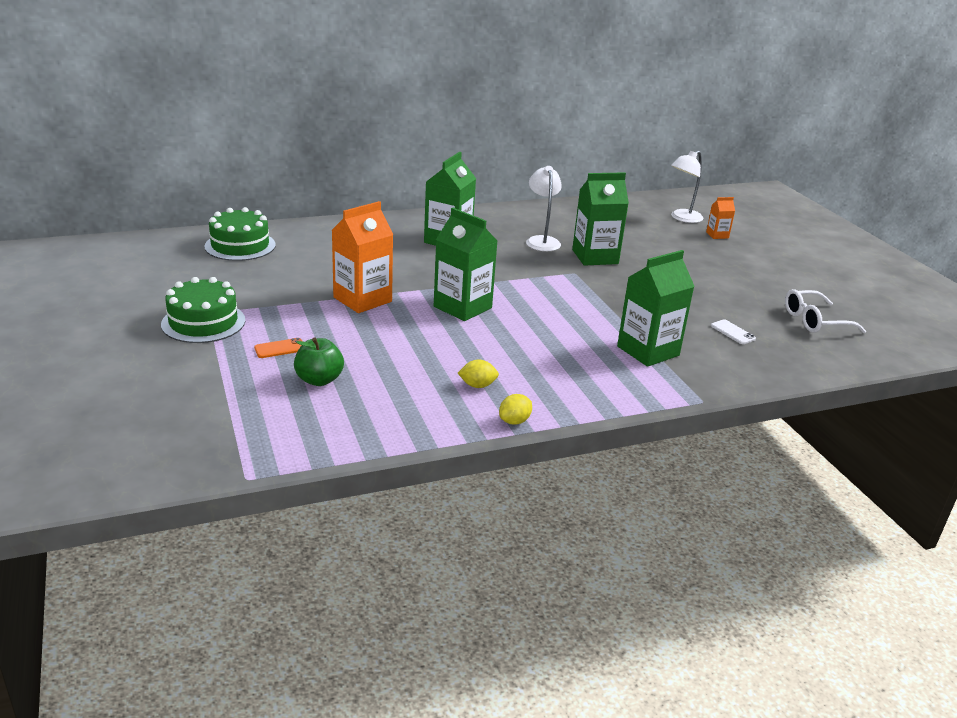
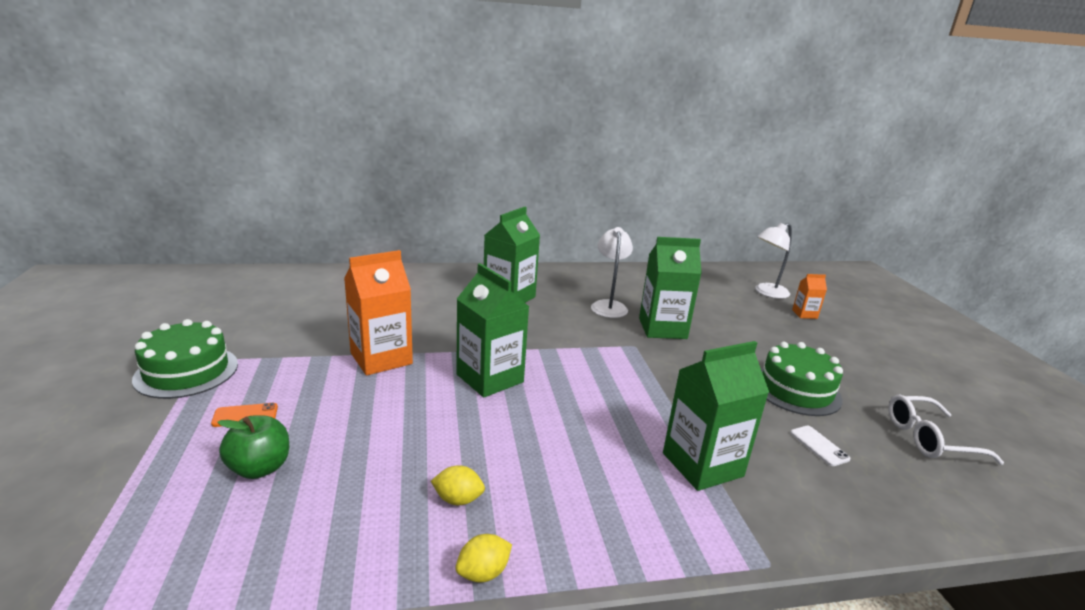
camera: 10 degrees right, 5 degrees down
(240, 246) = (294, 287): green cake -> green cake (796, 390)

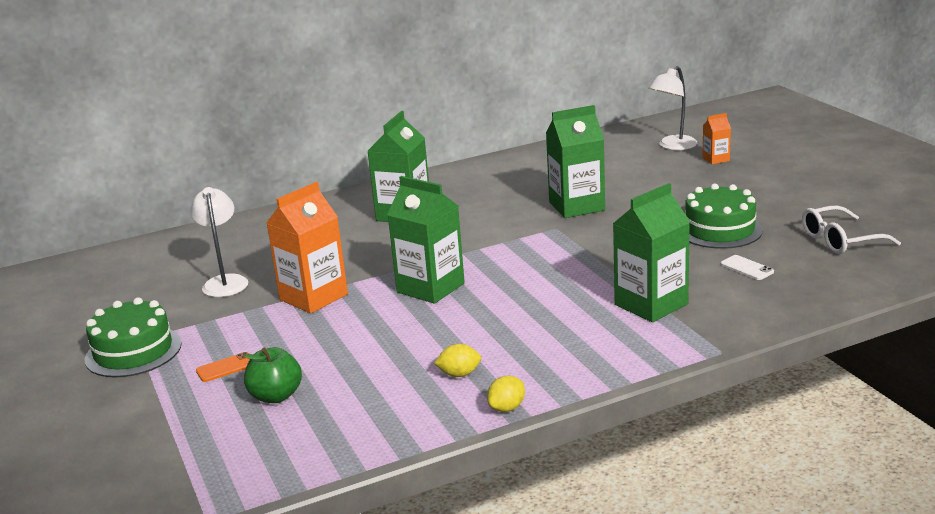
camera: 10 degrees left, 0 degrees up
(608, 305) = (512, 197): white lamp -> white lamp (225, 282)

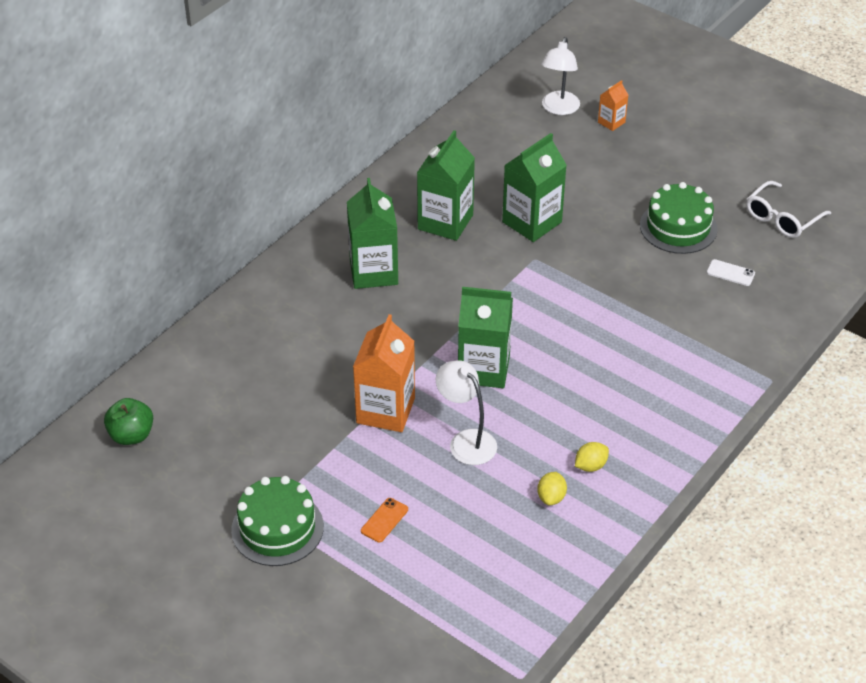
camera: 30 degrees left, 20 degrees up
(225, 282) = (279, 414): white lamp -> white lamp (466, 441)
(276, 396) = (459, 538): green apple -> green apple (131, 435)
(507, 408) = (655, 490): yellow lemon -> yellow lemon (551, 497)
(651, 304) = (684, 339): green carton -> green carton (445, 222)

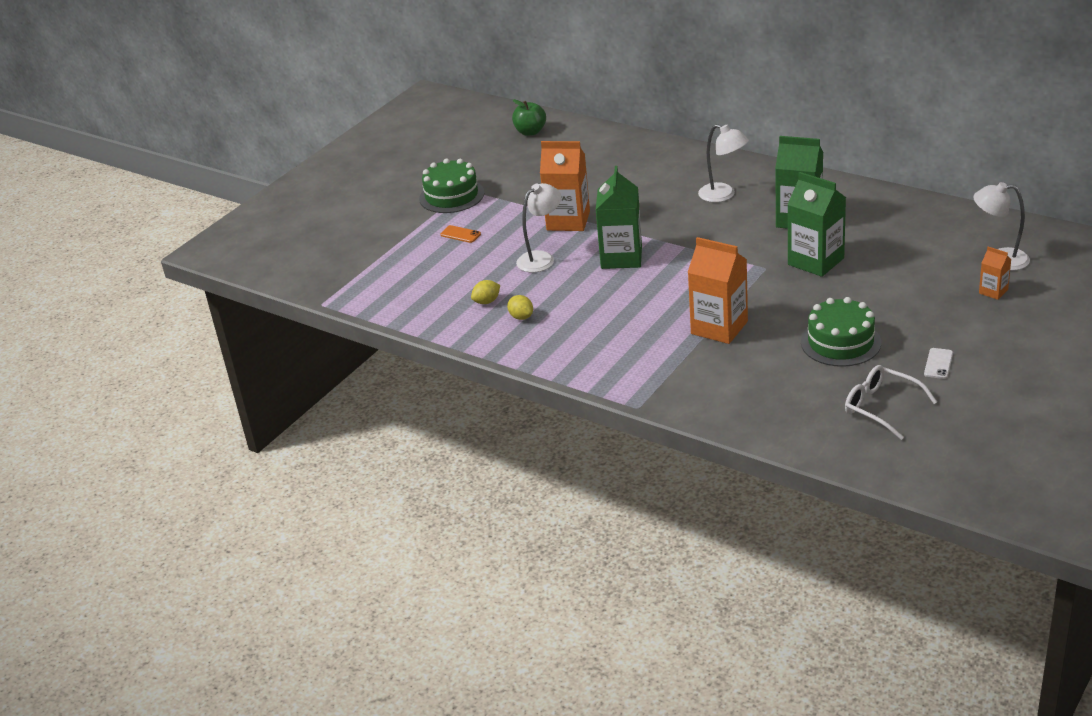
camera: 90 degrees right, 10 degrees down
(373, 272) = (723, 195): green carton -> white lamp
(551, 497) = (487, 301): yellow lemon -> yellow lemon turned 45 degrees counterclockwise
(640, 306) = (719, 328): none -> orange carton
(730, 273) = (782, 377): white phone -> white phone (938, 364)

